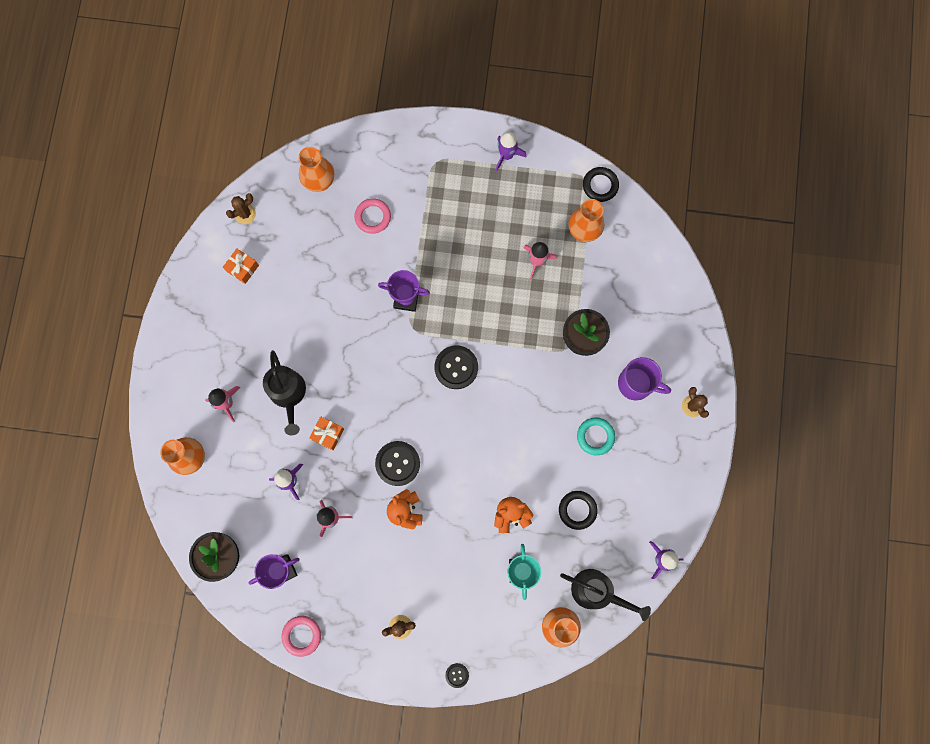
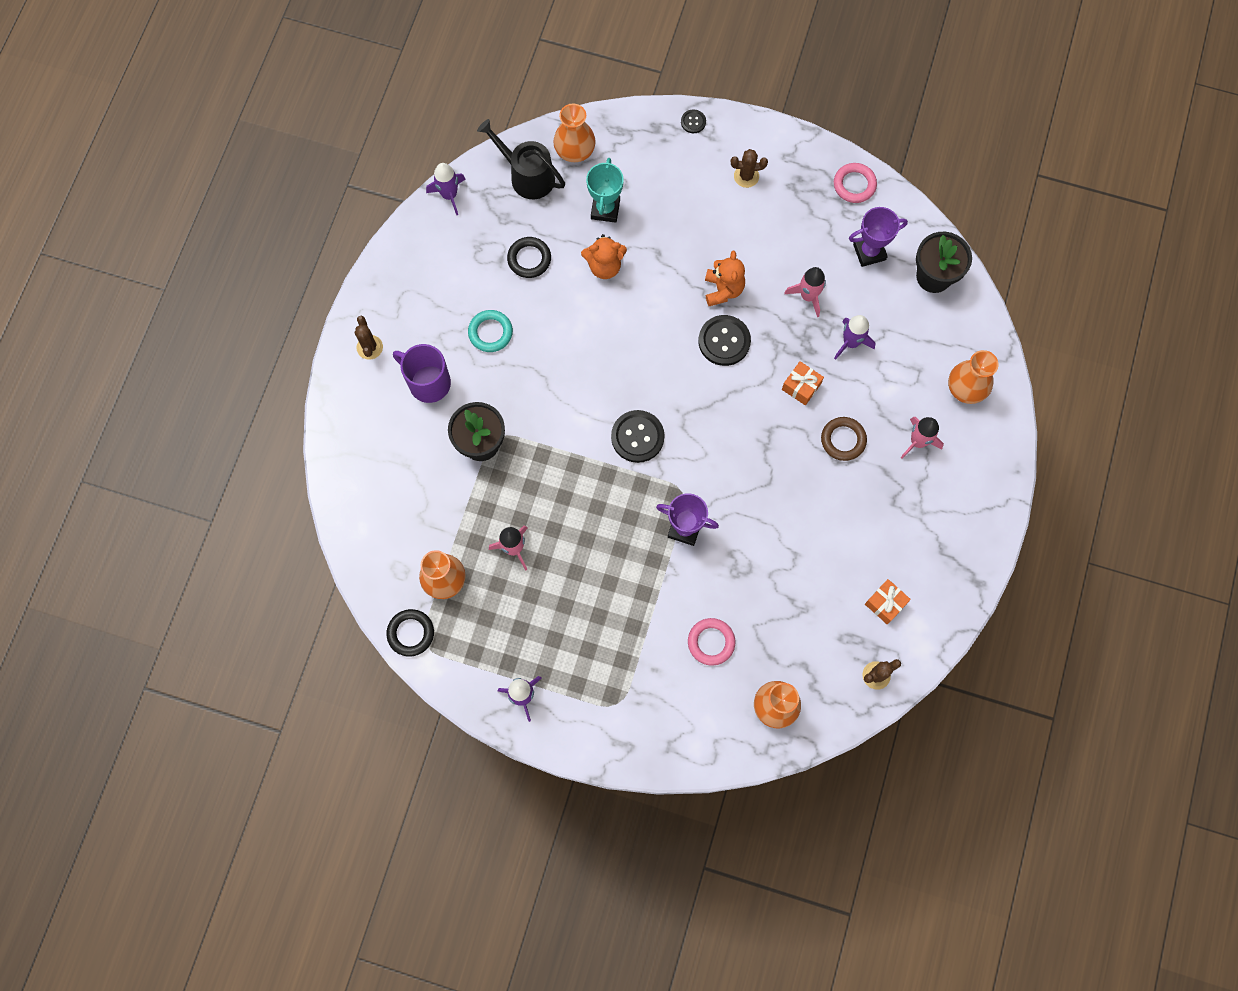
camera: 170 degrees left, 5 degrees down
(288, 394) = (843, 440): black watering can -> brown ring

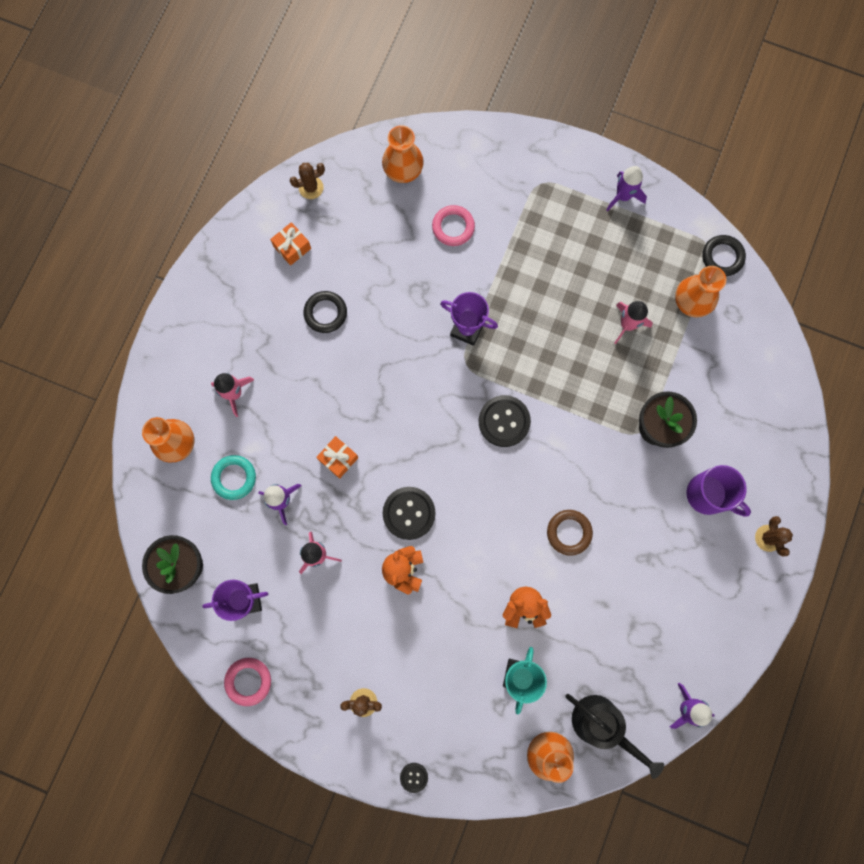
camera: 175 degrees left, 5 degrees up
(490, 332) = (645, 543): turquoise ring -> turquoise ring (234, 478)
(529, 259) = (602, 623): black ring -> black ring (325, 313)
(843, 440) = (306, 401): brown ring -> brown ring (569, 532)

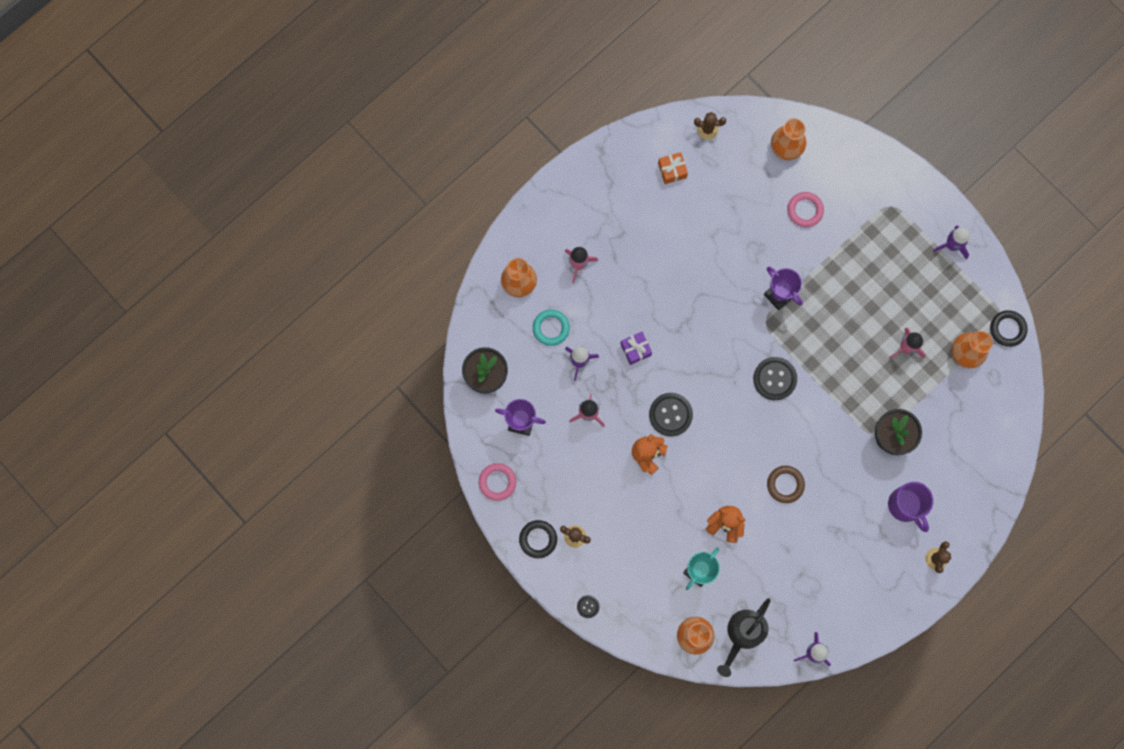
camera: 25 degrees right, 0 degrees up
(325, 313) = (675, 233): black ring -> black ring (538, 539)
(338, 459) = (635, 349): orange gift -> purple gift
(601, 724) = (743, 634): black watering can -> black watering can turned 60 degrees clockwise

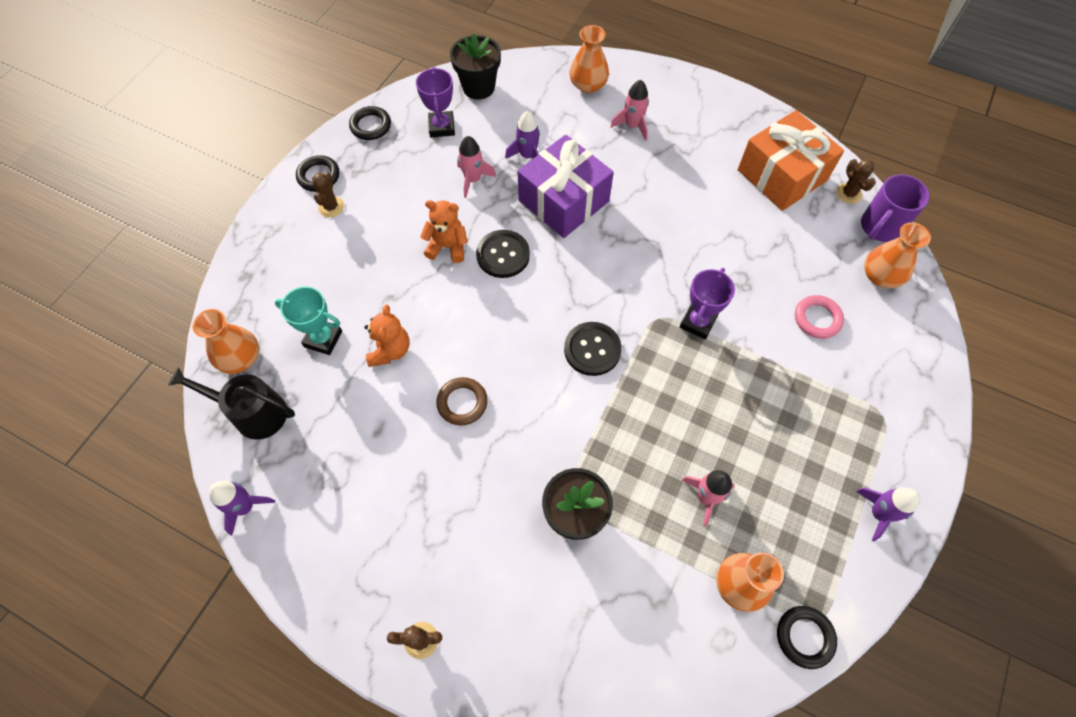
camera: 70 degrees right, 15 degrees down
(497, 482) = (371, 126): pink ring -> black ring
(551, 328) = (553, 123): turquoise ring -> none
(588, 606) = (253, 241): black button -> none
(635, 349) = (564, 201): purple gift -> purple gift, size x2.32
(672, 170) = (782, 175): orange gift -> orange gift, size x2.32
(906, 506) = (485, 569): purple mug -> purple mug (879, 227)

